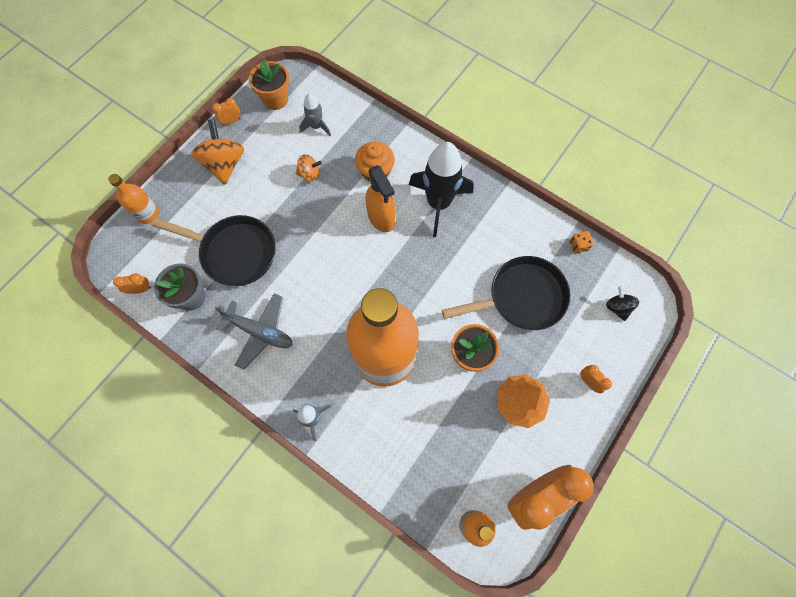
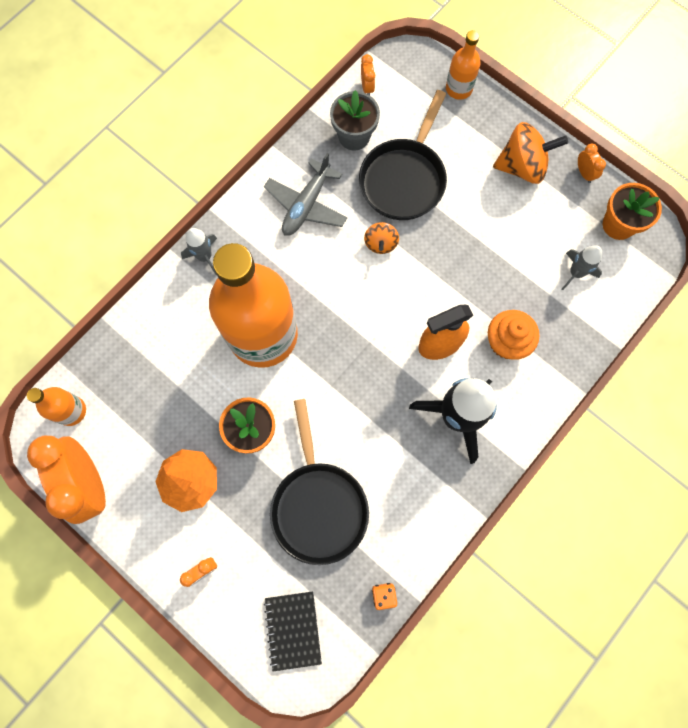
camera: 95 degrees right, 5 degrees up
(309, 174) = (505, 262): orange spinning top -> orange spinning top (380, 243)
(617, 307) = (293, 630): black spinning top -> black notebook

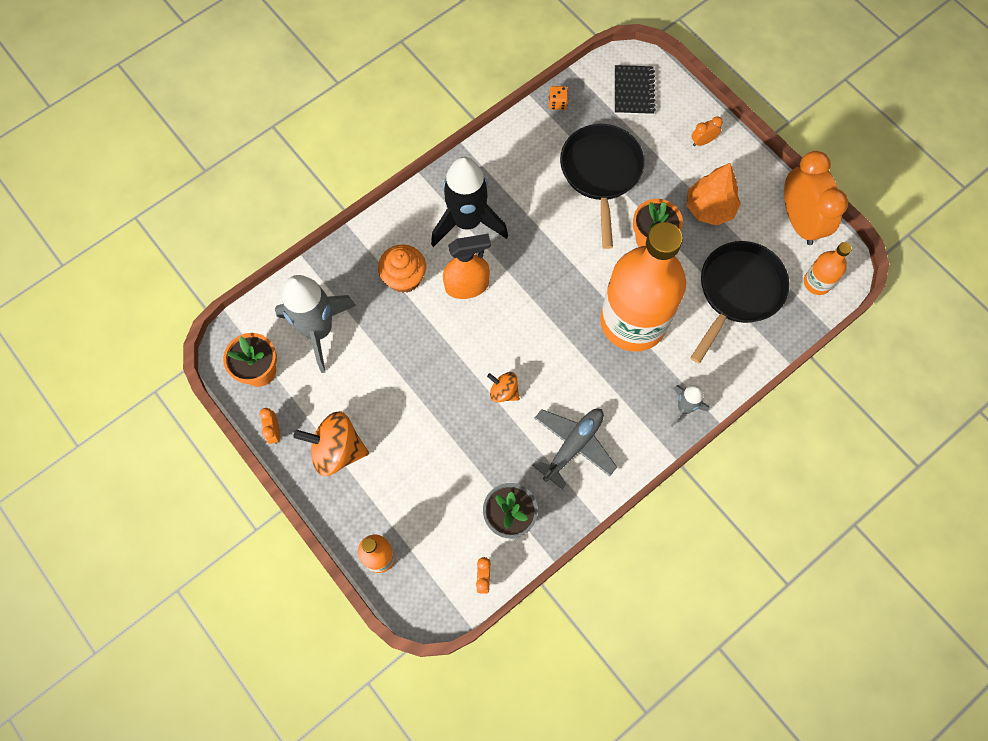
camera: 170 degrees left, 5 degrees down
(380, 243) = (503, 391): orange spinning top -> orange spinning top turned 75 degrees counterclockwise
(404, 178) = (465, 458): black pan -> black pan (738, 292)
(575, 273) = (318, 330): grey rocket -> grey rocket, size x1.97

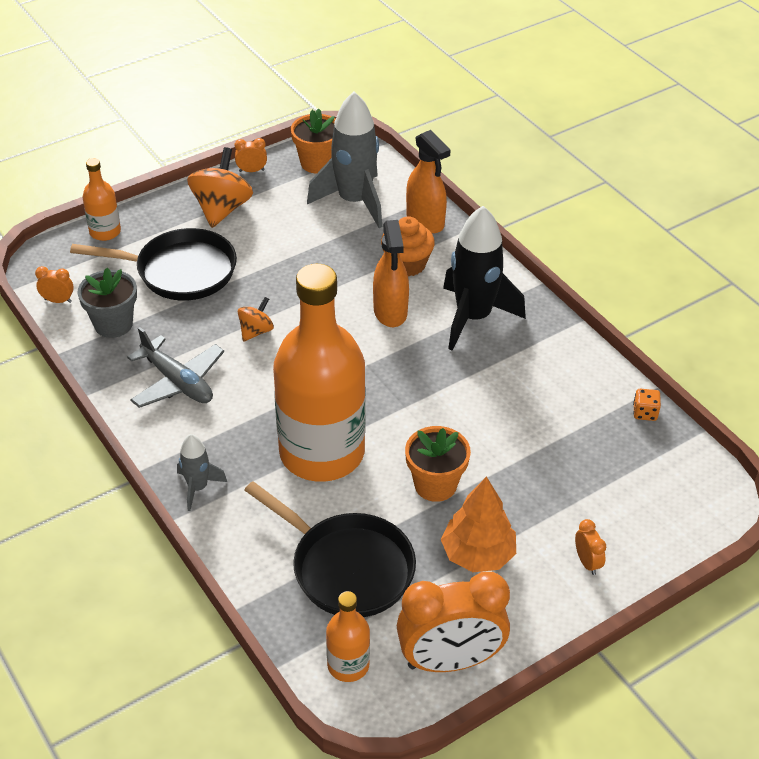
camera: 95 degrees right, 25 degrees down
(344, 267) = (425, 221): none -> orange spray bottle
(601, 173) = (537, 445): black pan -> black pan (179, 271)
(633, 91) = (668, 494): black notebook -> none

